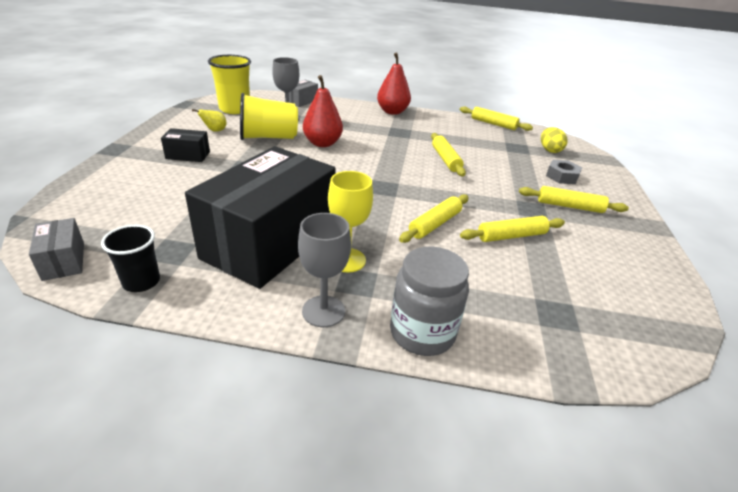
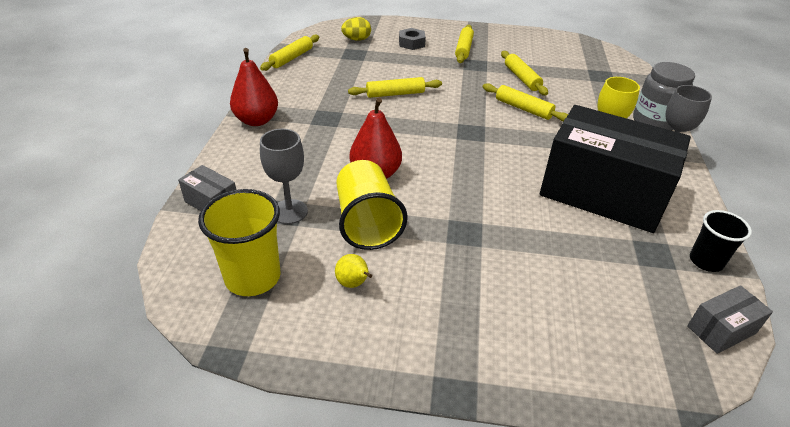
camera: 90 degrees left, 5 degrees up
(188, 155) = (449, 294): black box -> none

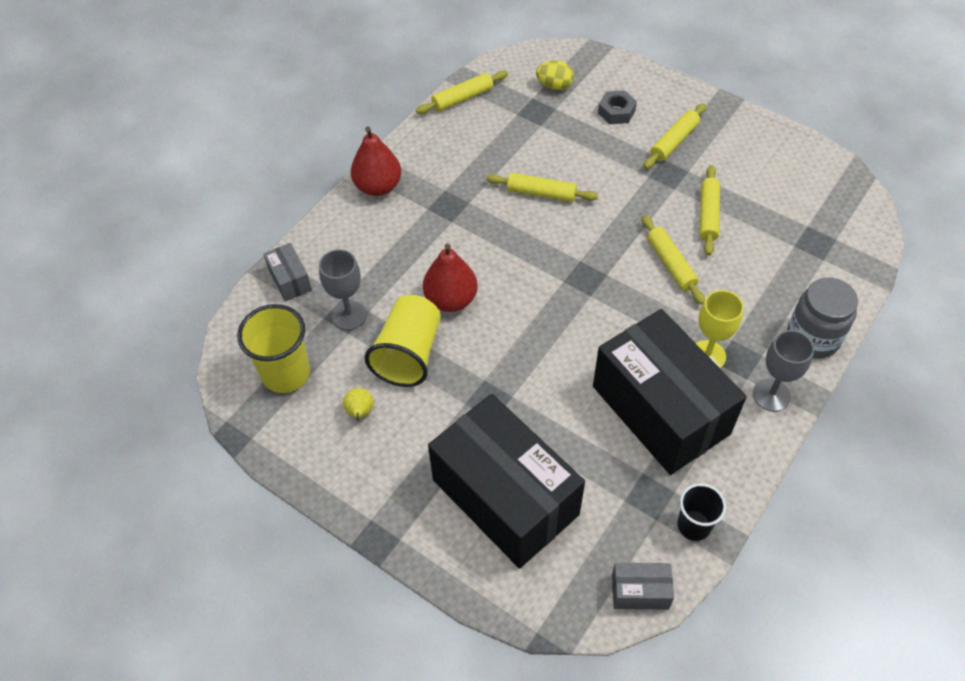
camera: 30 degrees right, 15 degrees up
(543, 301) = (505, 497): none -> black box

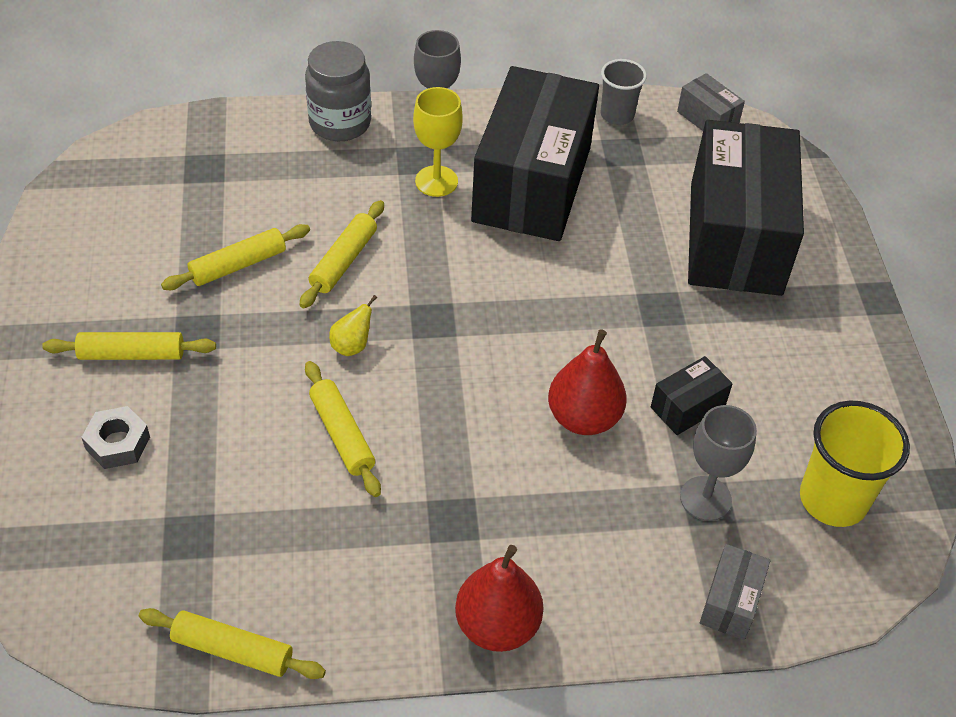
camera: 135 degrees left, 5 degrees down
(360, 413) = (792, 398): yellow pear -> yellow pear (352, 346)
(408, 354) = (687, 407): yellow cup -> black box
(554, 86) = (114, 548): yellow egg -> none
(694, 525) = (617, 115): black cup -> grey cup

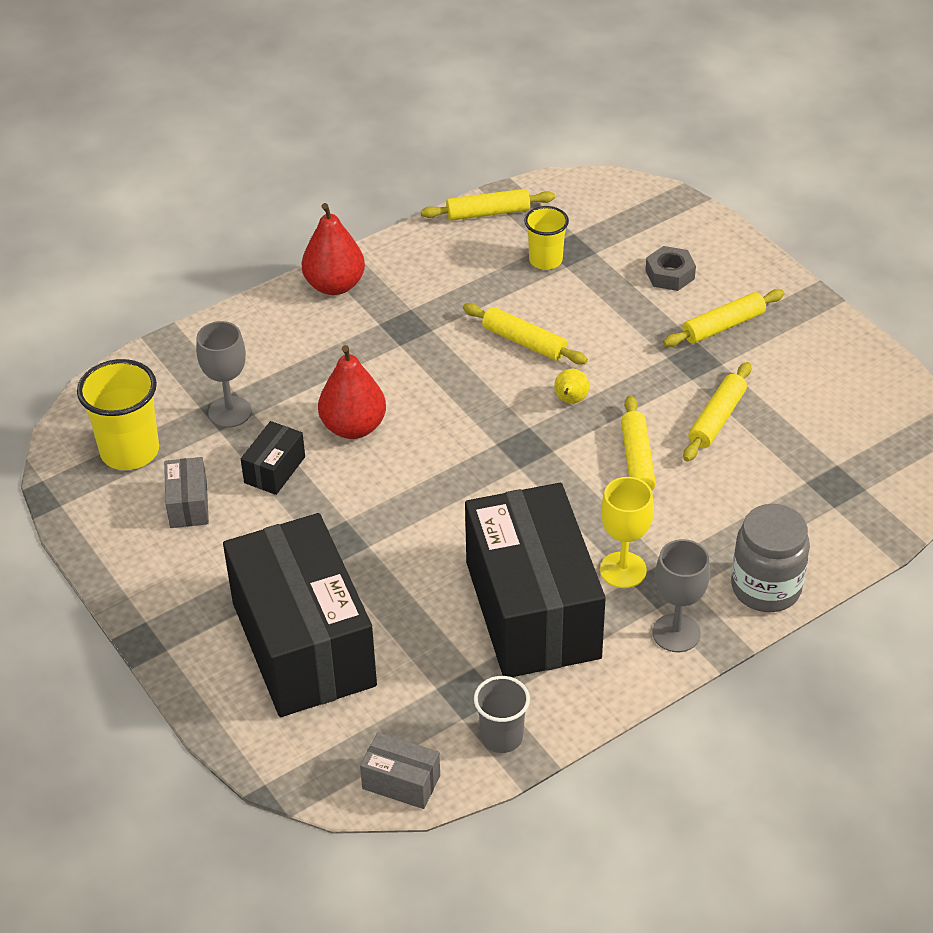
camera: 155 degrees right, 5 degrees down
(229, 534) = (545, 260): none -> yellow cup
(730, 602) = (183, 358): grey box -> grey box (188, 504)

